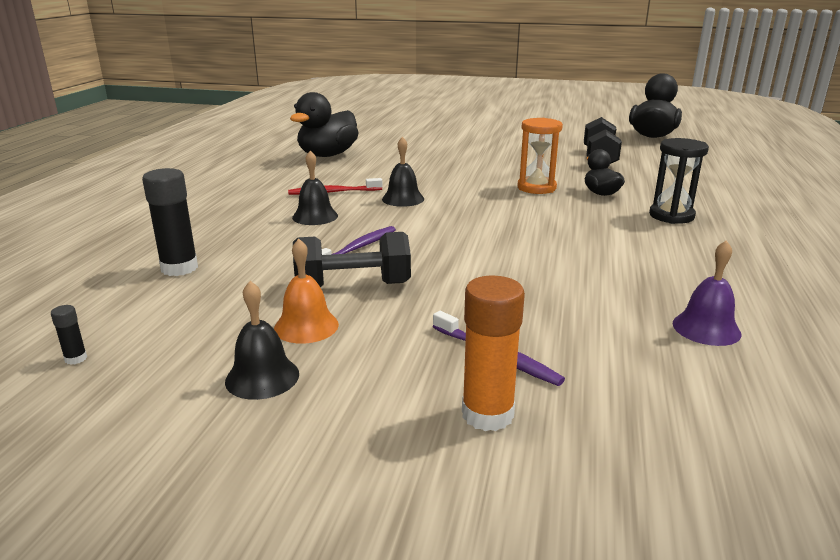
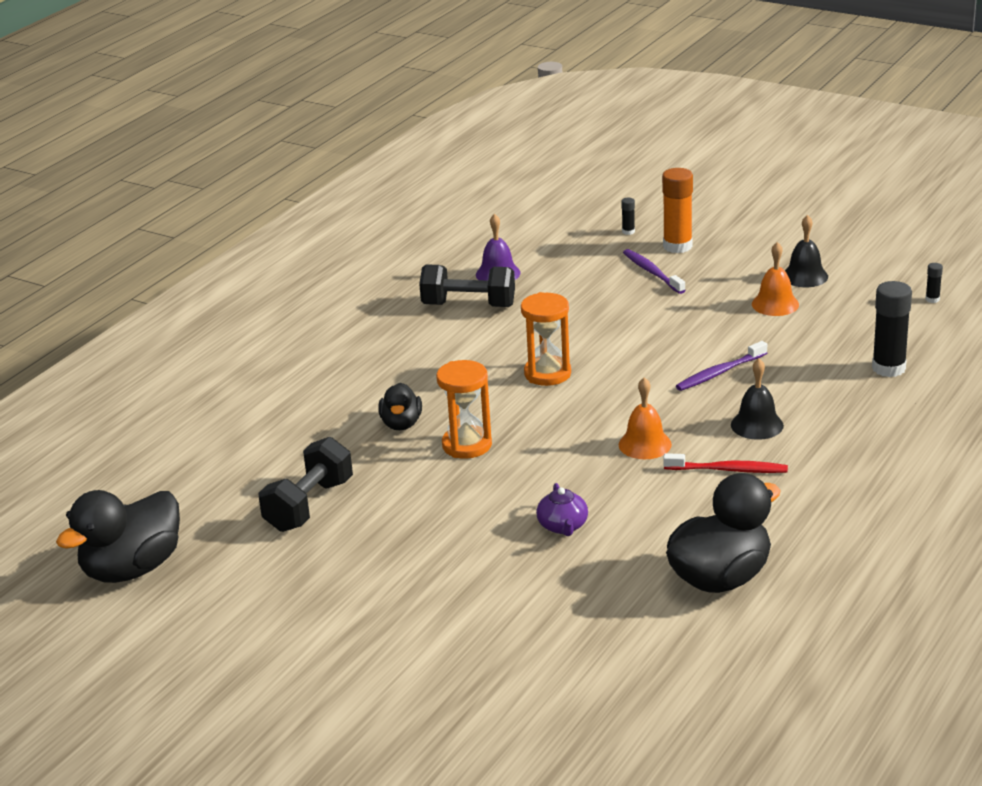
camera: 160 degrees left, 5 degrees up
(353, 286) = (733, 333): black dumbbell -> black dumbbell (468, 305)
(403, 199) = (645, 444): black bell -> orange bell
(433, 163) = (563, 526): none -> purple teapot
(522, 232) = (547, 374): none -> orange hourglass
(597, 439) = (628, 232): none -> black glue stick
(671, 216) = (372, 378): black hourglass -> none

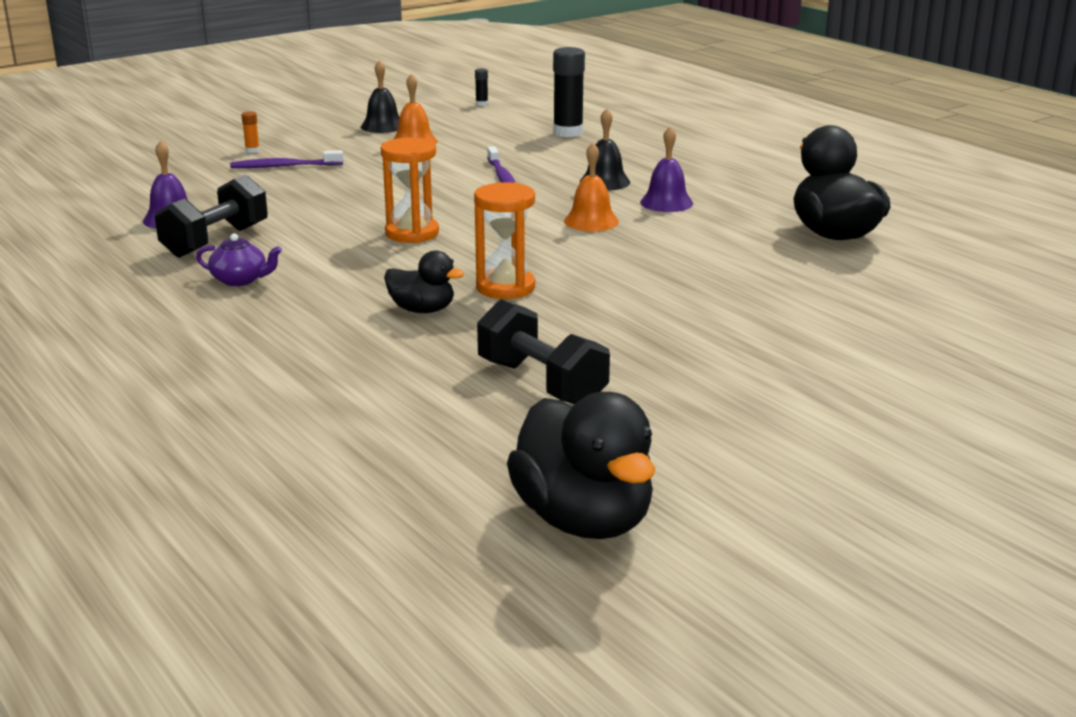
camera: 70 degrees left, 5 degrees down
(563, 526) = (701, 273): purple teapot -> purple teapot (240, 280)
(628, 232) = (189, 160): black glue stick -> none
(677, 246) = (252, 150): orange glue stick -> orange glue stick, size x0.45
(728, 470) = (666, 202): red toothbrush -> purple bell

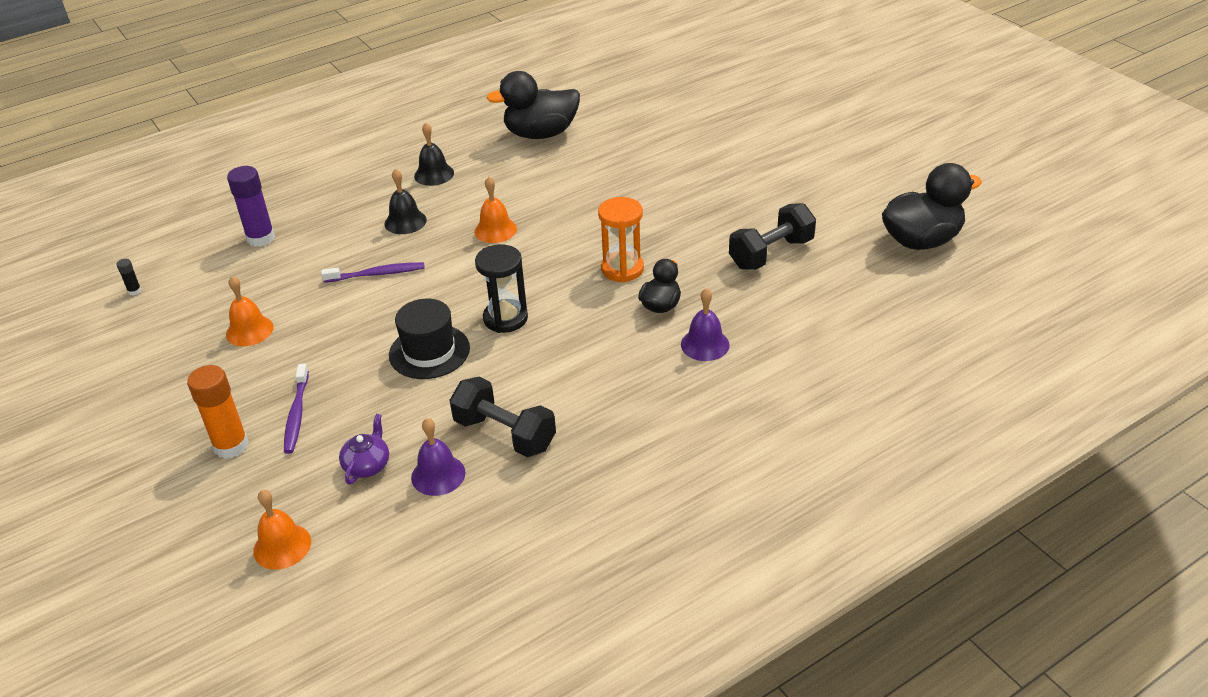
camera: 85 degrees left, 15 degrees up
(117, 175) = (282, 546): none -> orange bell
(240, 280) = (597, 405): purple teapot -> purple teapot (367, 465)
(252, 150) = (231, 445): orange glue stick -> orange glue stick, size x2.23
(362, 205) = (429, 351): none -> black hat
(383, 126) = (183, 355): black bell -> black bell (434, 174)
(412, 233) = (505, 318): orange hourglass -> black hourglass
(568, 132) = (261, 238): black glue stick -> purple glue stick
(666, 202) = (462, 195): purple bell -> purple bell (705, 344)

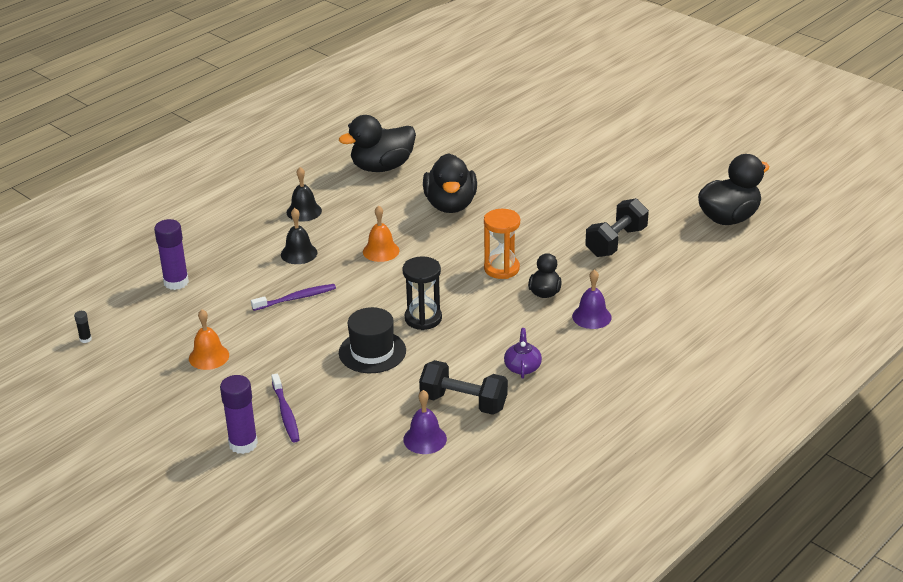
camera: 15 degrees left, 5 degrees down
(231, 445) = (243, 444): orange glue stick -> purple glue stick
(282, 546) = (326, 506): orange bell -> none
(367, 465) = (364, 441): purple teapot -> purple teapot (522, 367)
(596, 185) = (450, 205): none -> black duck

